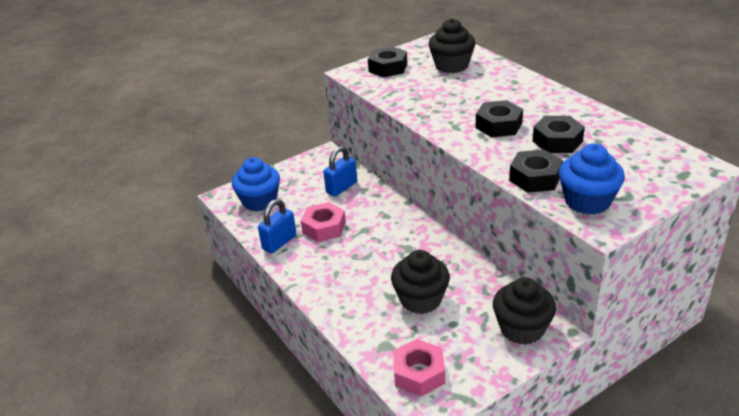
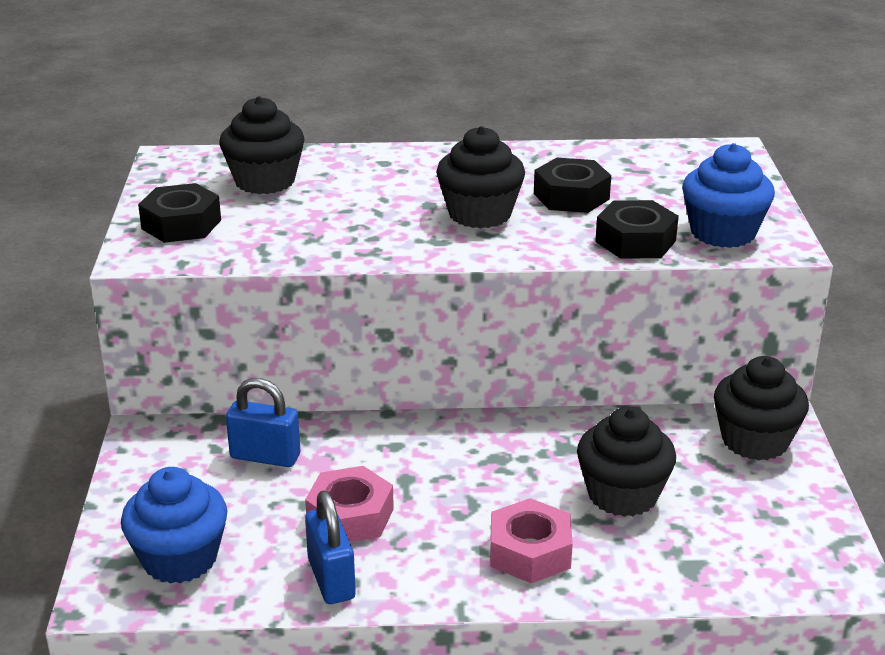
camera: 60 degrees left, 5 degrees down
(341, 187) = (265, 456): blue padlock -> blue padlock turned 60 degrees counterclockwise
(419, 373) = (770, 559): pink nut -> pink nut (530, 552)
(498, 125) = (480, 214): black nut -> black cupcake

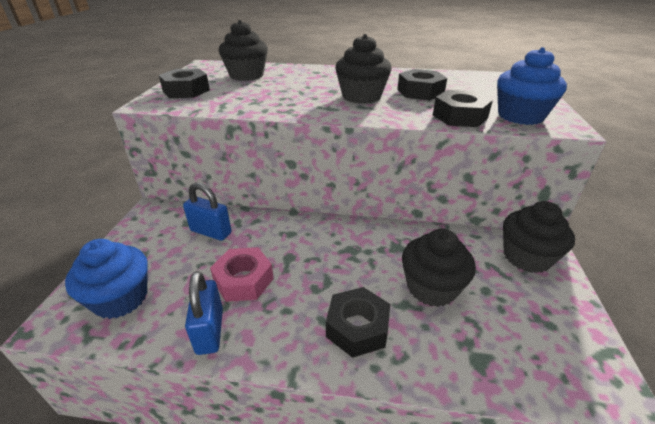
camera: 10 degrees right, 5 degrees up
(530, 552) = (357, 327): pink nut -> black nut

